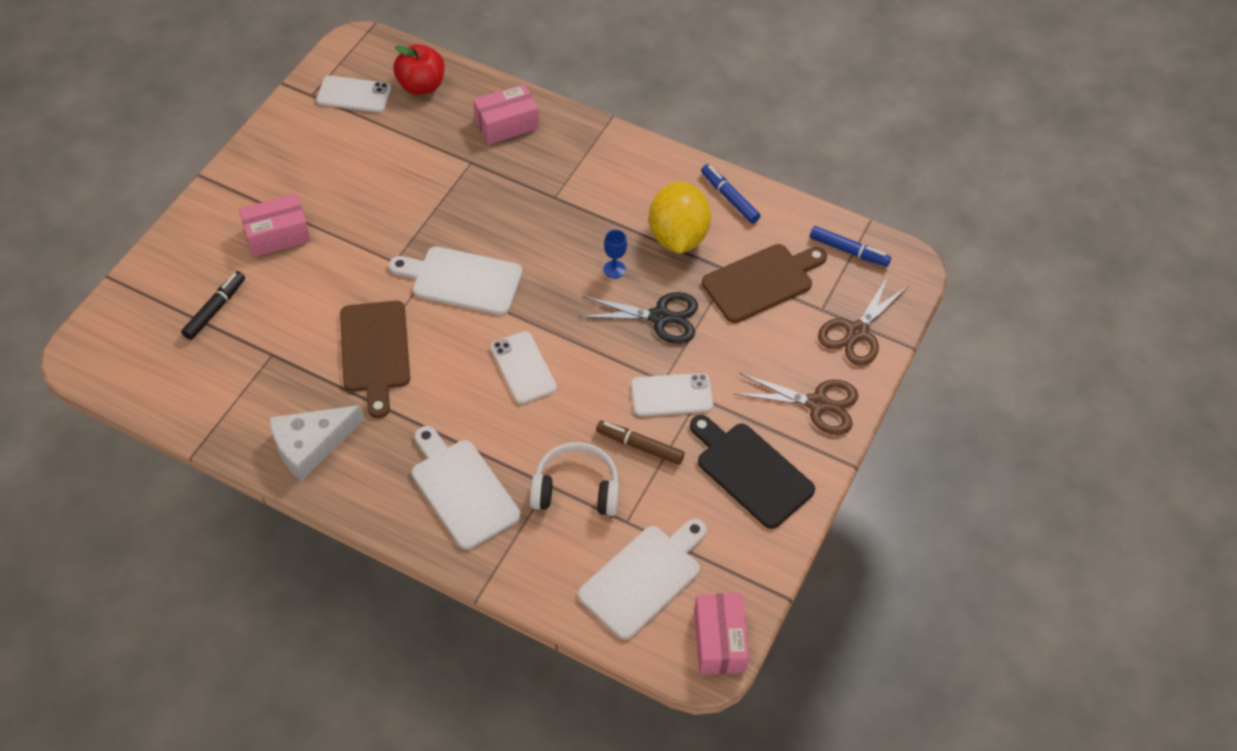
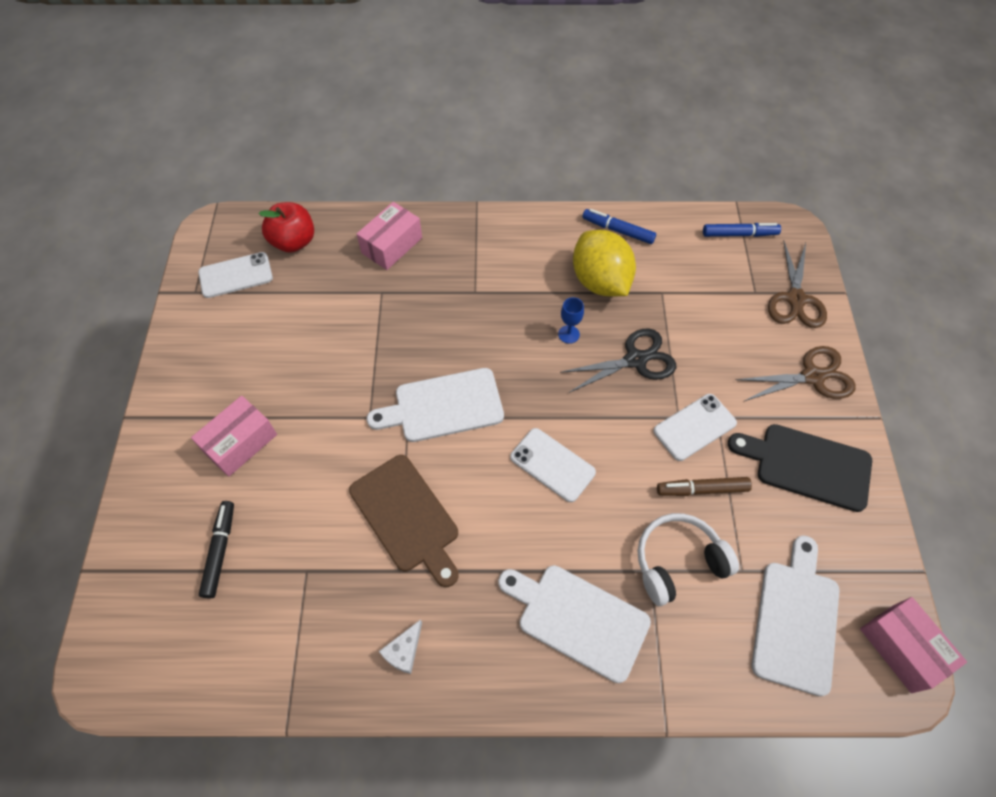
camera: 25 degrees left, 5 degrees up
(310, 445) = (404, 651): white cheese -> white cheese, size x0.51
(762, 282) = (693, 290): brown cutting board -> none

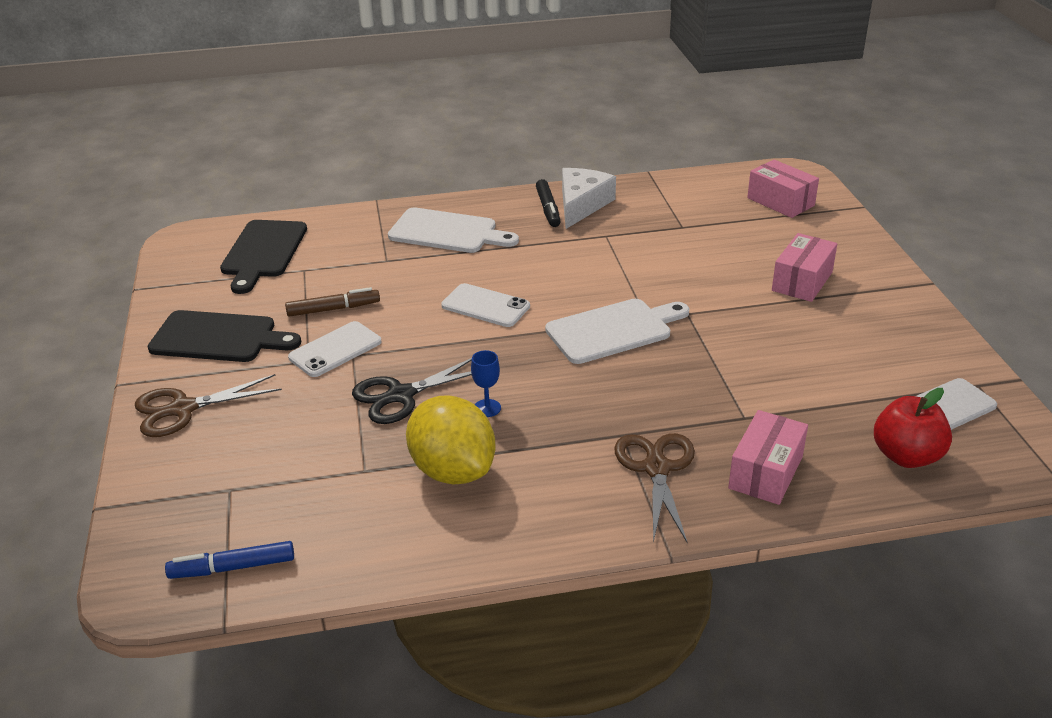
camera: 170 degrees right, 25 degrees down
(220, 551) = (762, 226): black marker -> black marker (548, 209)
(404, 651) = (581, 205): white cheese -> white cheese, size x1.97
(406, 517) = (613, 261): brown cutting board -> none
(618, 230) = (431, 544): blue marker -> none
(678, 562) = (361, 267): white headphones -> none
(795, 299) = (173, 488): brown scissors -> brown scissors (656, 468)
(796, 620) = (263, 252): white cutting board -> black cutting board
(901, 648) = (179, 250): pink box -> pink box (780, 202)

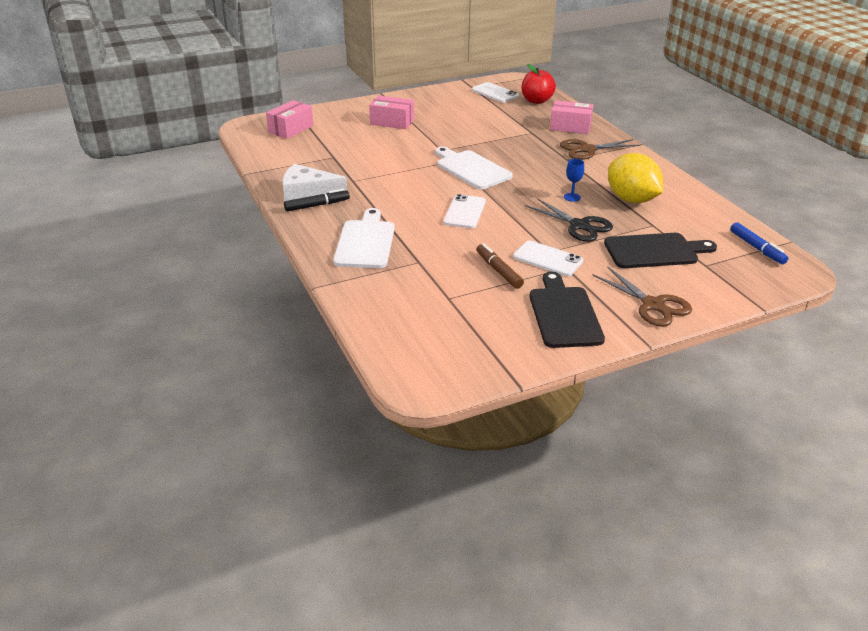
camera: 105 degrees left, 0 degrees up
(263, 252) = (428, 327): black cutting board -> black cutting board (655, 251)
(452, 470) = (631, 199): yellow lemon -> yellow lemon turned 75 degrees counterclockwise

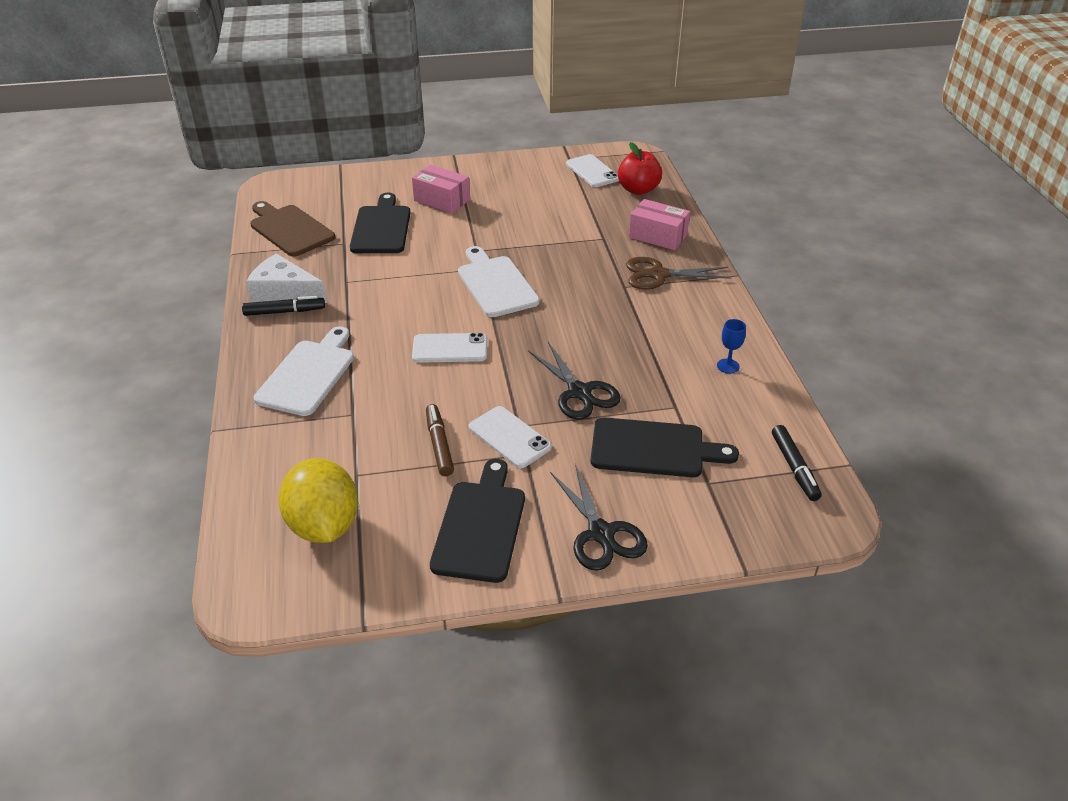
camera: 15 degrees right, 5 degrees up
(282, 153) = (290, 229): none -> brown cutting board
(291, 129) = (319, 196): pink box -> none
(357, 144) = (381, 227): none -> black cutting board
(464, 212) = (450, 348): white phone -> white phone turned 60 degrees clockwise
(572, 197) = (596, 346): blue goblet -> blue goblet (728, 366)
(631, 199) = (671, 362): yellow lemon -> yellow lemon (324, 525)
(653, 305) = (601, 533): brown scissors -> black scissors
(757, 248) = (794, 468): blue marker -> black marker

